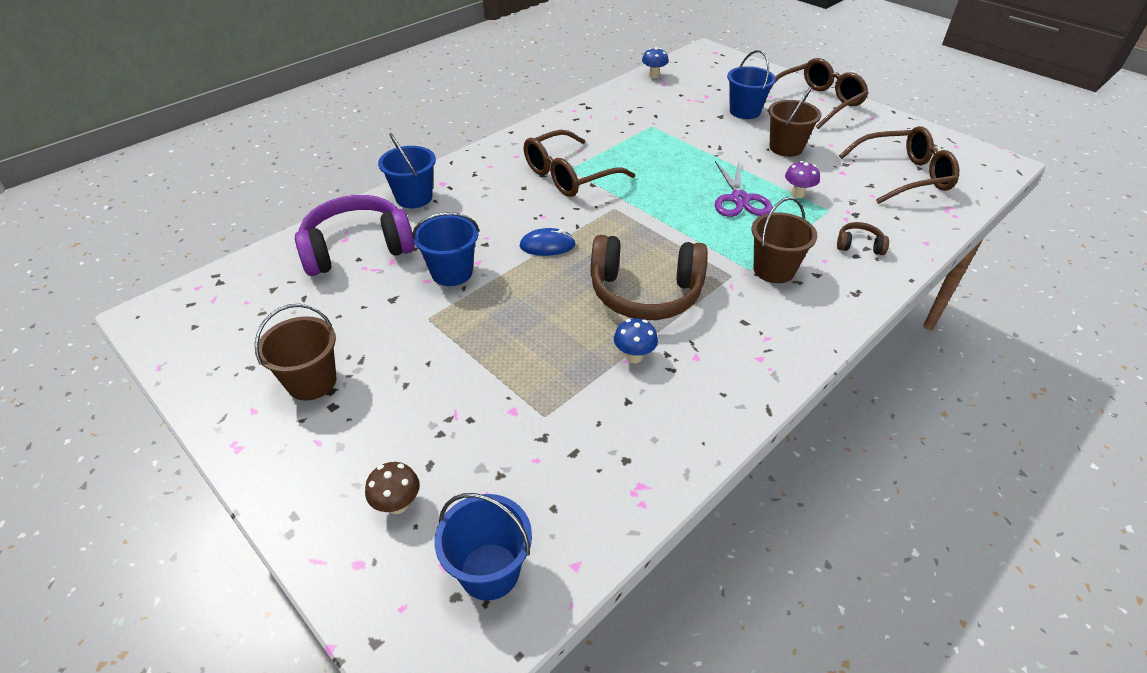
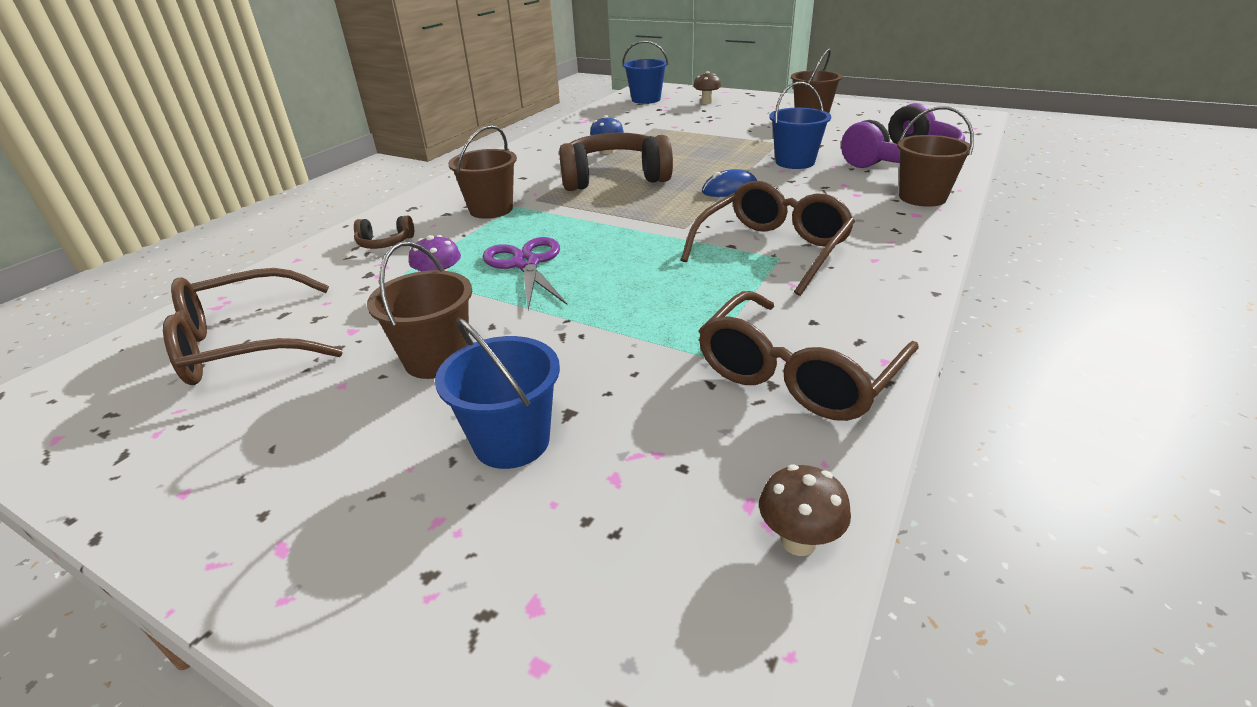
camera: 165 degrees right, 10 degrees down
(414, 198) = (922, 197): blue bucket -> brown bucket
(654, 75) = (798, 541): blue mushroom -> brown mushroom
(817, 102) = (302, 527): brown glasses -> brown glasses (796, 374)

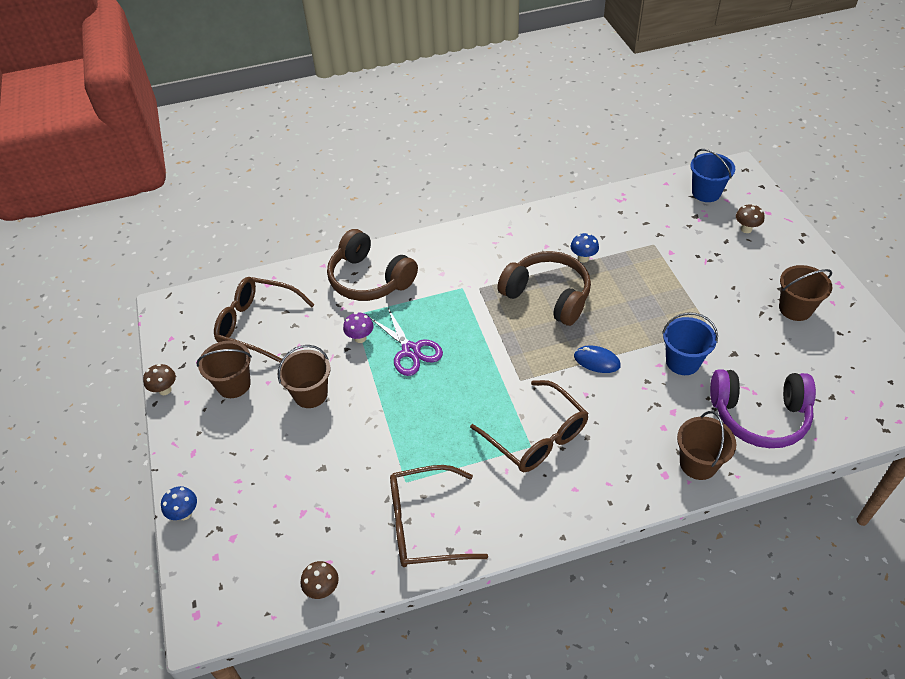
camera: 45 degrees right, 15 degrees up
(107, 506) = (165, 390): none -> brown mushroom
(371, 652) = (184, 513): none -> blue mushroom
(385, 243) = (369, 279): brown headphones -> brown headphones, size x2.30
(491, 209) = (447, 282): brown bucket -> brown bucket (233, 384)
(511, 441) = (291, 465): blue bucket -> none
(526, 264) = (410, 350): purple scissors -> purple scissors turned 120 degrees clockwise
(772, 249) = (537, 437): brown glasses -> brown glasses turned 60 degrees clockwise

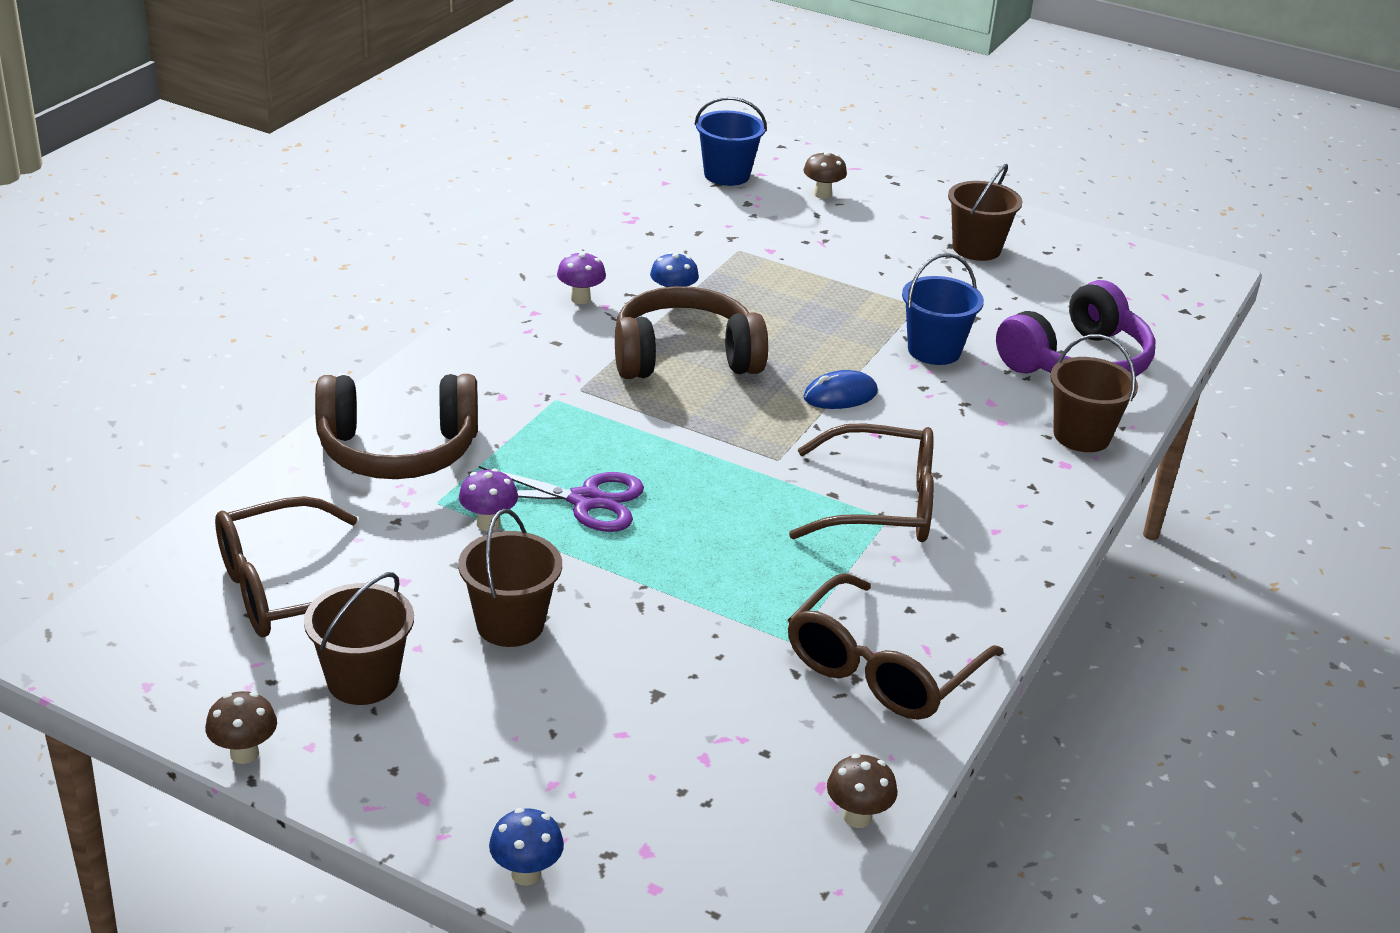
camera: 50 degrees left, 15 degrees down
(539, 236) = (580, 299): none -> purple mushroom

